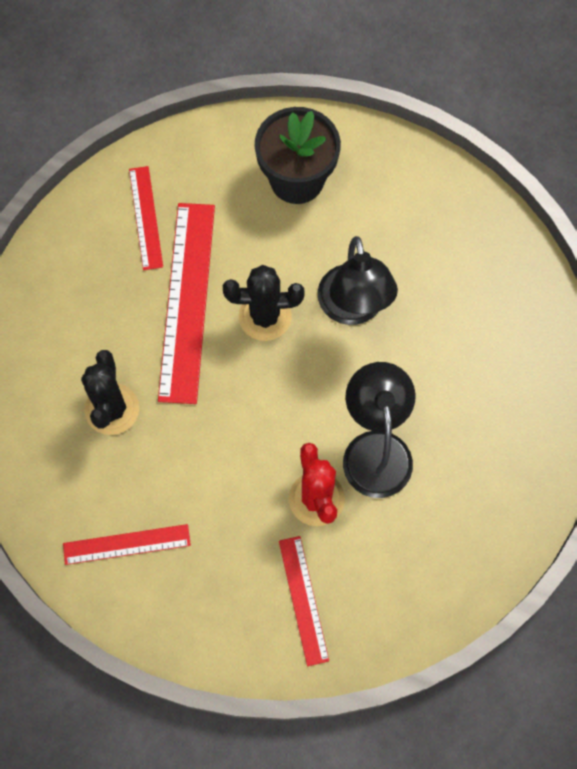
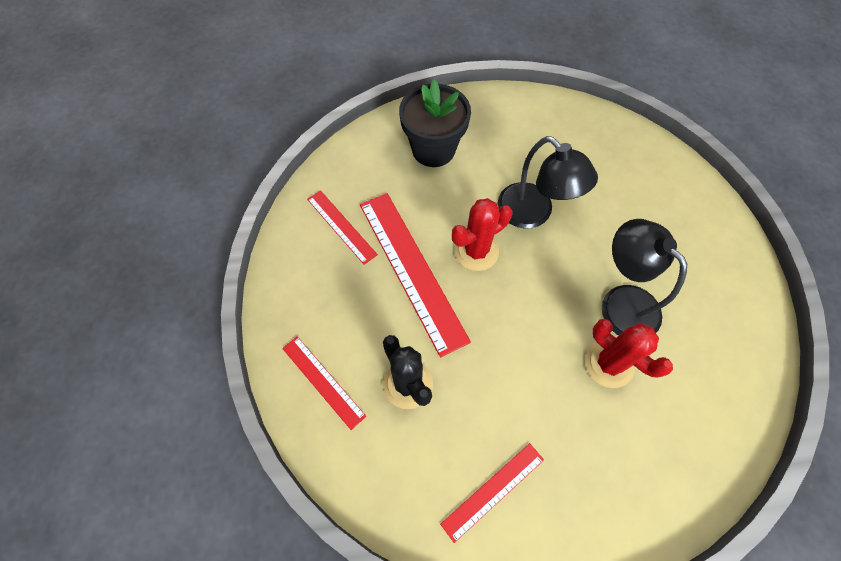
camera: 30 degrees left, 5 degrees down
(265, 316) = (476, 251): black cactus -> red cactus
(303, 600) = (658, 450): red ruler -> red ruler (323, 381)

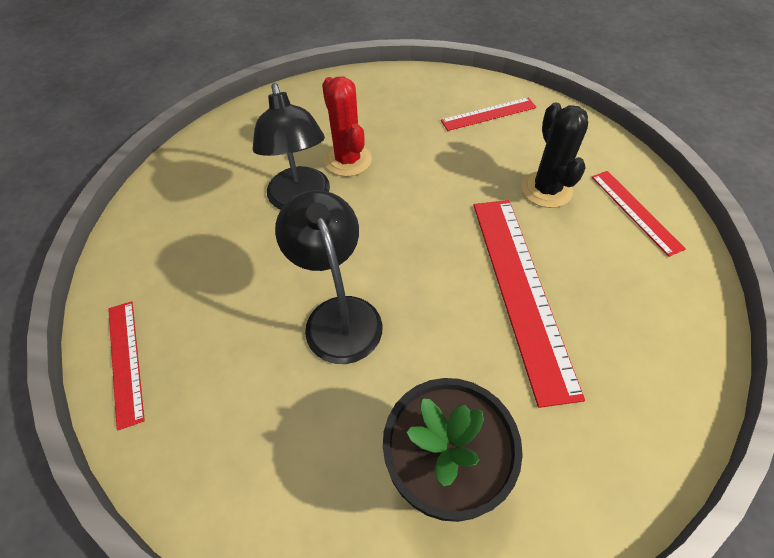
camera: 160 degrees left, 10 degrees down
(341, 226) = (614, 375): red ruler -> red ruler (125, 361)
(476, 251) = (433, 290): red cactus -> none

